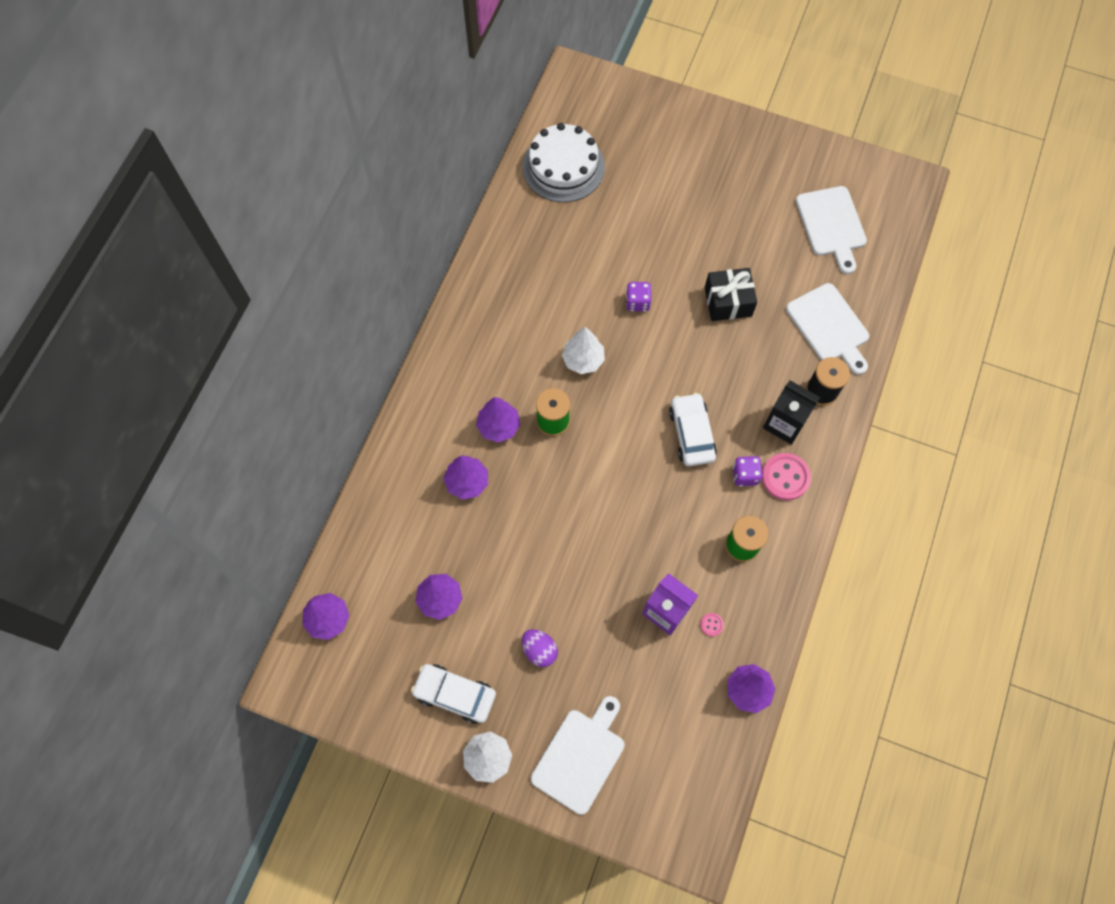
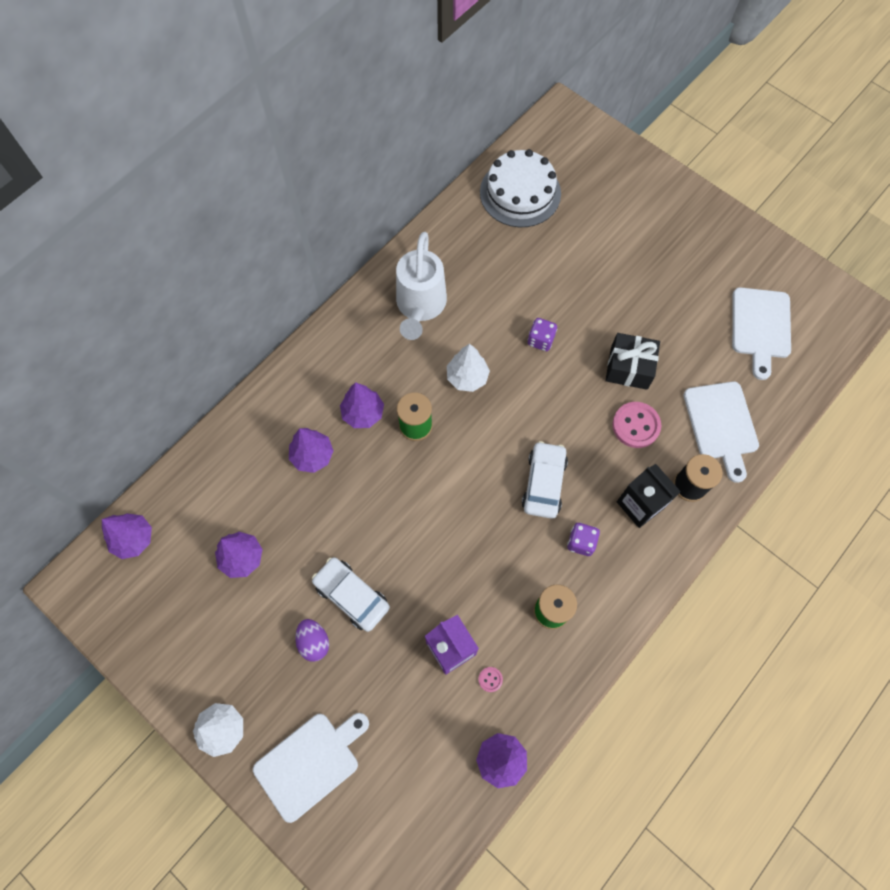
camera: 20 degrees right, 0 degrees up
(455, 694) = (217, 655): white car -> white car (351, 596)
(511, 307) = (420, 306): none -> white watering can
(785, 477) = (620, 558): pink button -> pink button (636, 425)

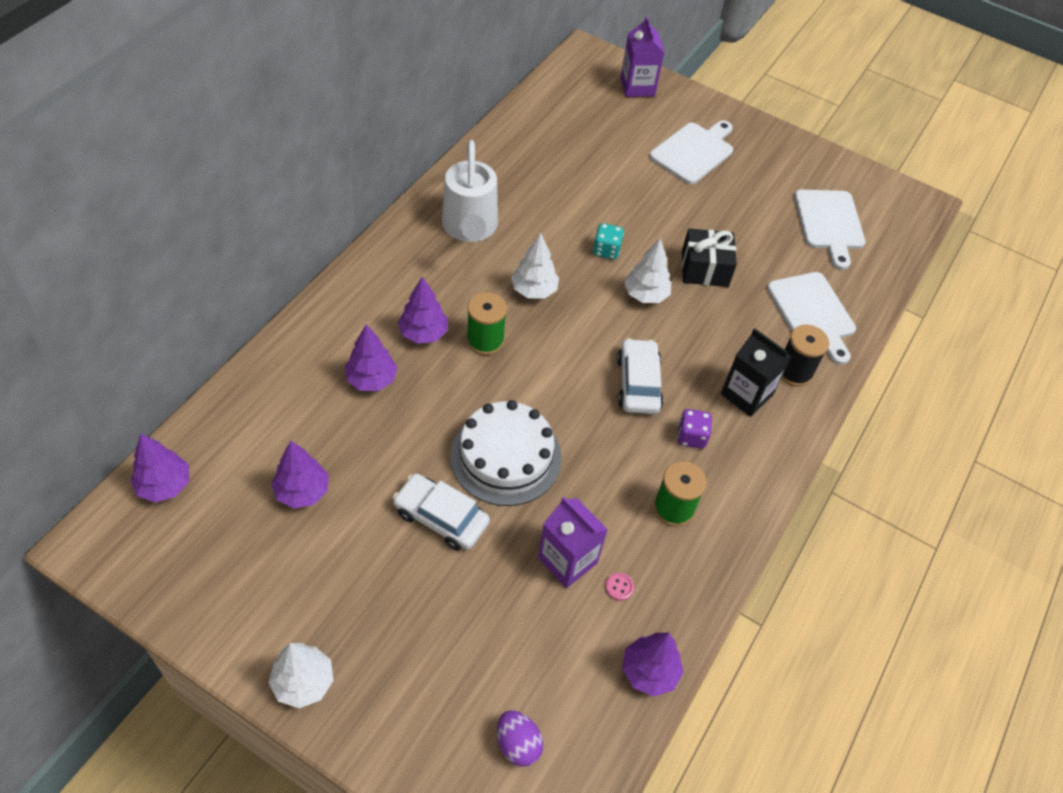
camera: 15 degrees left, 15 degrees down
(310, 763) = (419, 706): white cutting board -> white cutting board (693, 152)
(314, 642) = (403, 572): purple egg -> purple egg (518, 744)
(520, 193) = (557, 122): white cake -> white cake (505, 456)
(540, 340) = (606, 250): purple dice -> turquoise dice
(568, 391) = (645, 295): none -> white tree
(605, 156) = (637, 87): none -> purple carton
(636, 425) = (724, 321): pink button -> none

